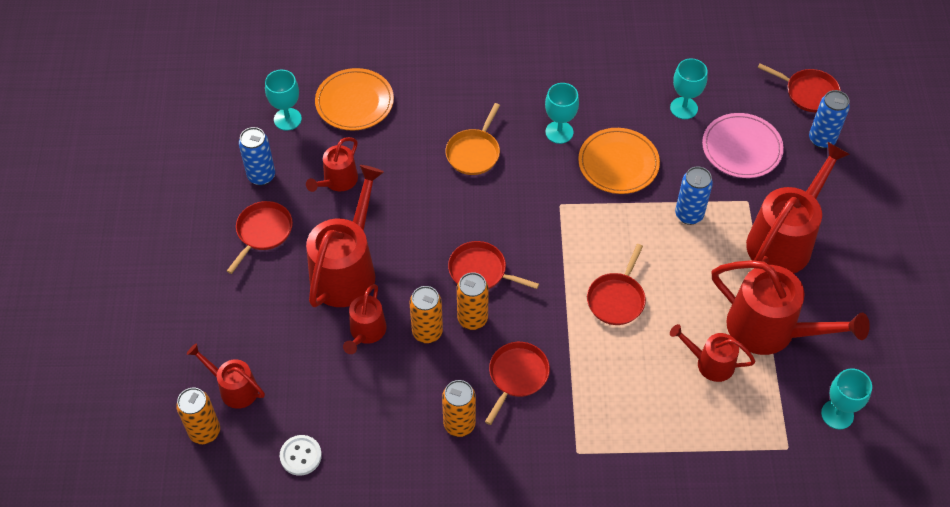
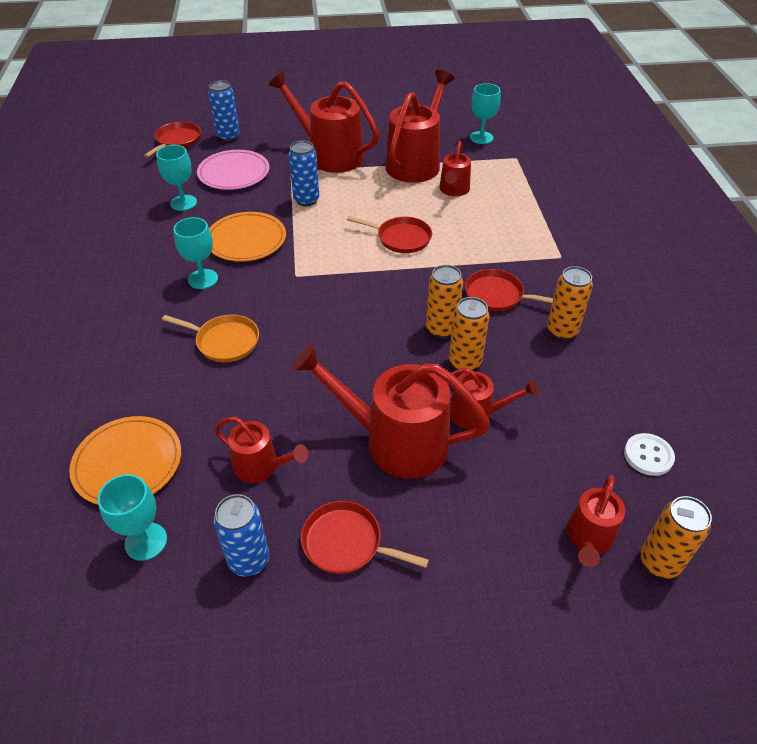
camera: 95 degrees left, 10 degrees down
(480, 271) = (382, 327): red pan -> none

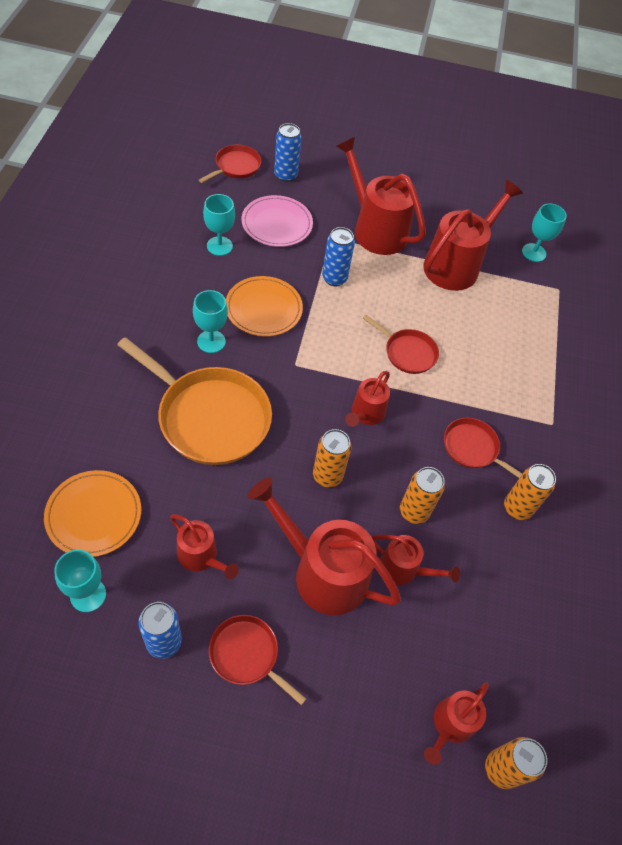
camera: 10 degrees right, 10 degrees up
(225, 341) = (210, 417): orange pan -> orange pan, size x1.92
(441, 329) = (406, 469): orange can -> orange can (327, 476)
(453, 190) = (480, 311): red watering can -> red watering can (365, 414)
(648, 455) = (538, 665): white button -> none

